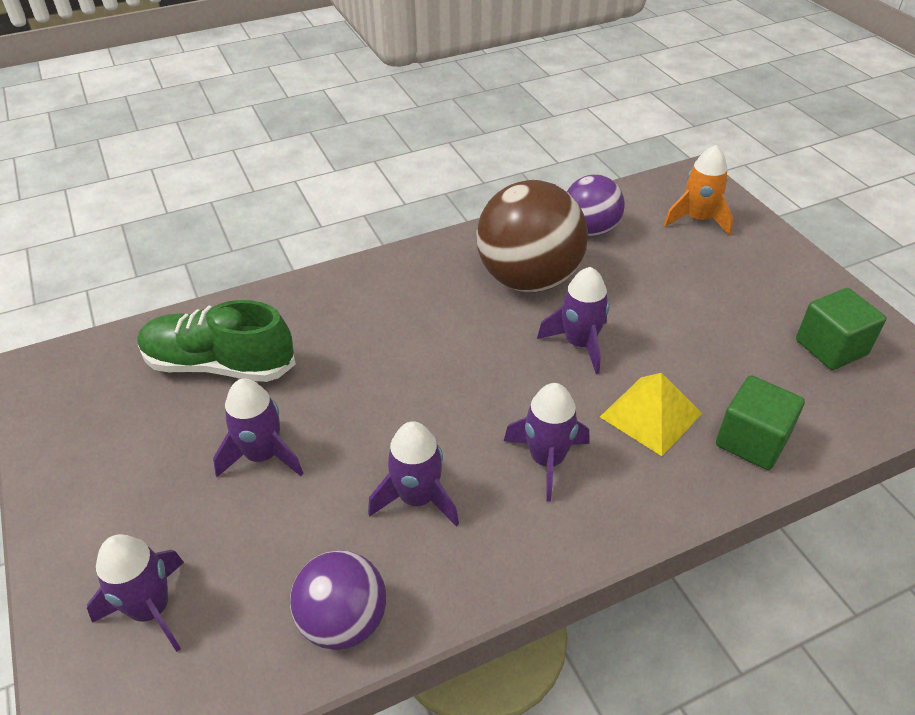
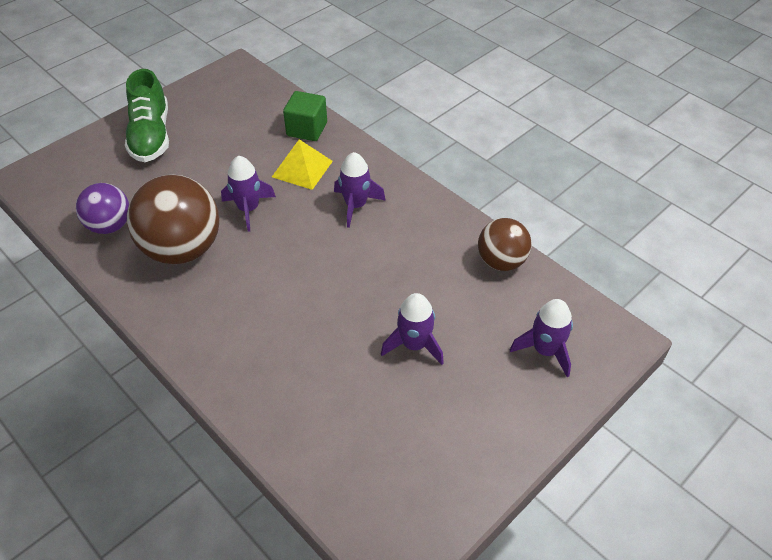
camera: 110 degrees left, 5 degrees up
(219, 365) = (341, 413): green shoe -> green shoe (151, 136)
(343, 621) = (501, 261): purple ball -> brown ball
(417, 498) = (409, 255): purple rocket -> none
(697, 219) = (87, 169): orange rocket -> none
(831, 347) = (218, 104): green cube -> none

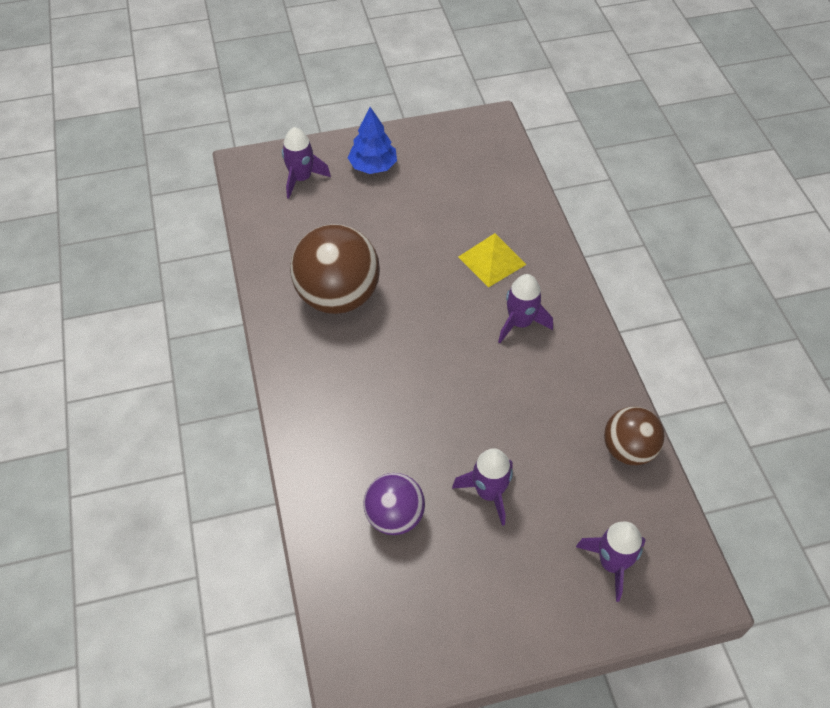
camera: 30 degrees right, 5 degrees up
(110, 226) = (290, 245): purple ball -> purple ball (394, 516)
(151, 136) = (373, 166): green shoe -> blue tree
(248, 209) = (418, 282): purple rocket -> purple rocket (301, 179)
(307, 129) = (521, 218): green cube -> none

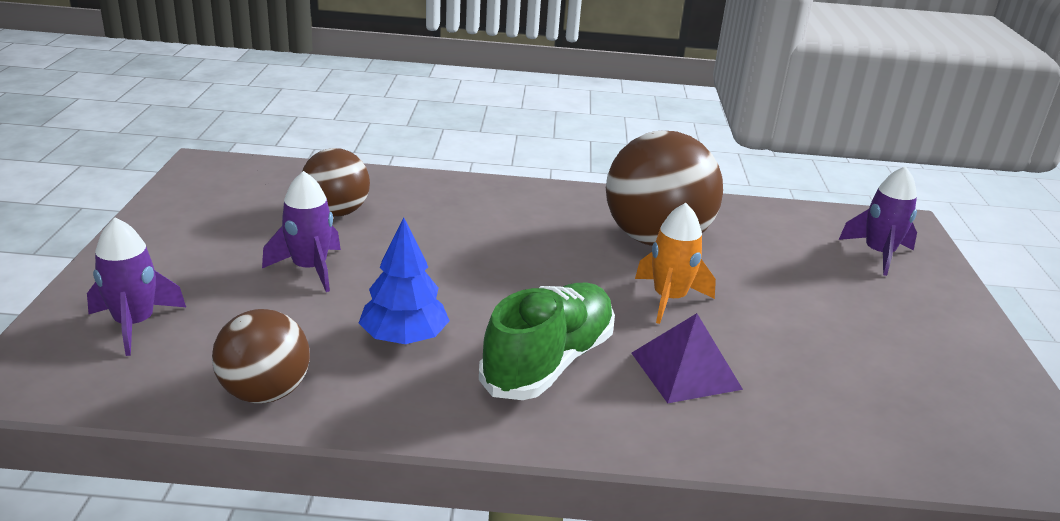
camera: 105 degrees right, 25 degrees down
(373, 166) = (910, 312): blue tree -> blue tree (404, 338)
(394, 516) = (336, 212): purple ball -> brown ball
(418, 278) = (669, 299): none -> orange rocket
(492, 260) = (685, 370): yellow pyramid -> purple pyramid
(520, 323) = (548, 362): purple rocket -> green shoe

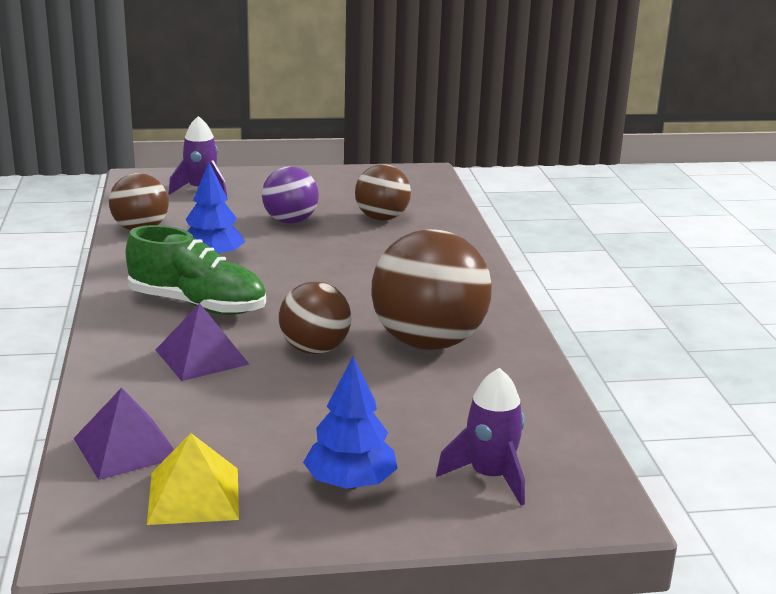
camera: 80 degrees right, 5 degrees down
(309, 269) = (290, 221): purple rocket -> purple ball
(669, 299) = (314, 349): orange rocket -> brown ball
(890, 436) = (126, 447): none -> purple pyramid
(909, 314) = (350, 483): none -> blue tree
(961, 398) = (193, 495): none -> yellow pyramid

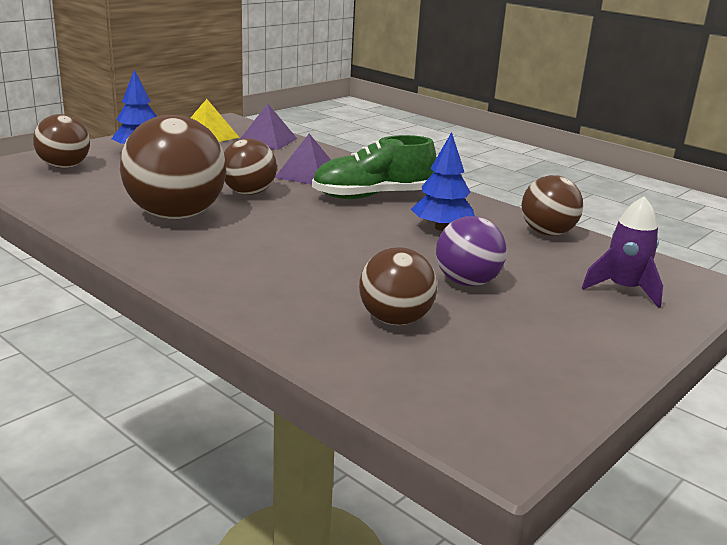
camera: 140 degrees right, 0 degrees up
(490, 476) = (64, 166): purple rocket -> brown ball

